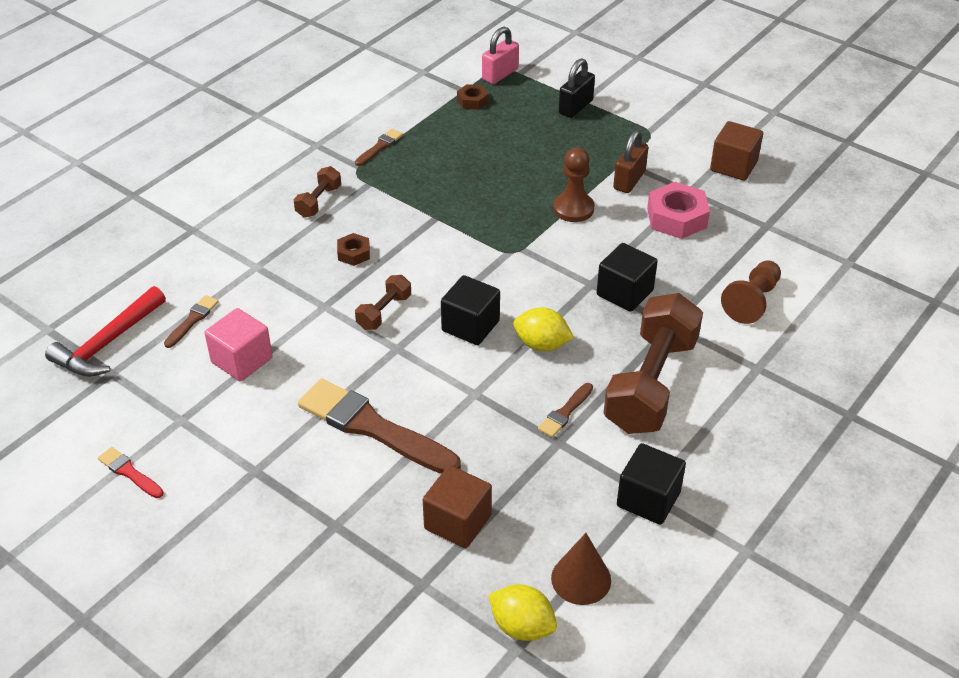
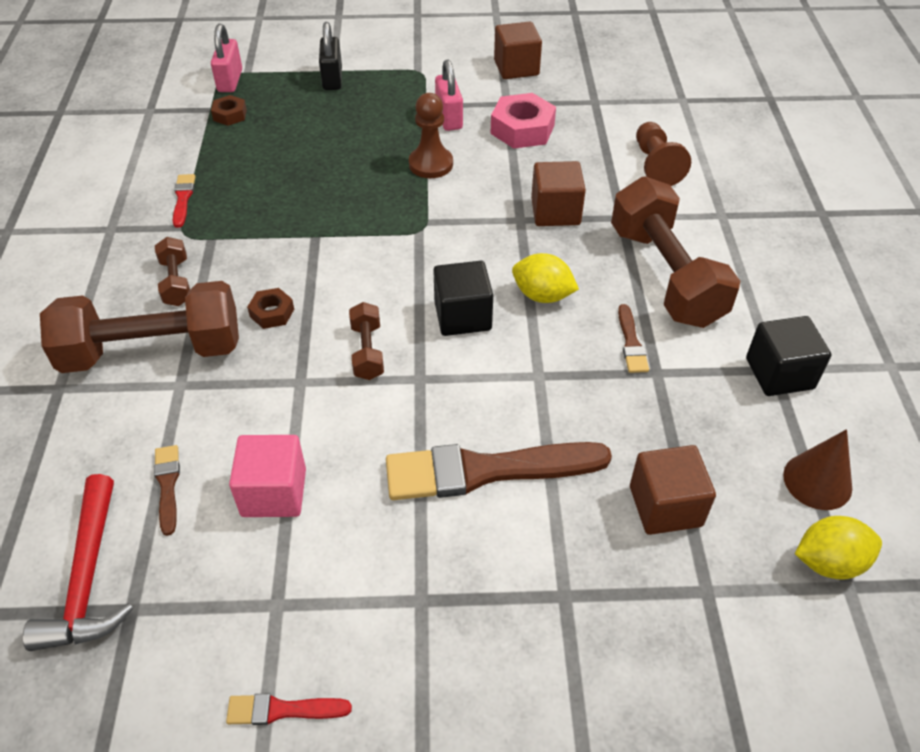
camera: 40 degrees left, 5 degrees up
(262, 237) = (153, 351): none -> brown dumbbell
(380, 147) = (183, 198): brown brush -> red brush
(541, 344) = (542, 295): yellow lemon -> yellow lemon turned 45 degrees clockwise
(624, 293) = (555, 212): black cube -> brown cube
(629, 180) = (449, 118): brown padlock -> pink padlock

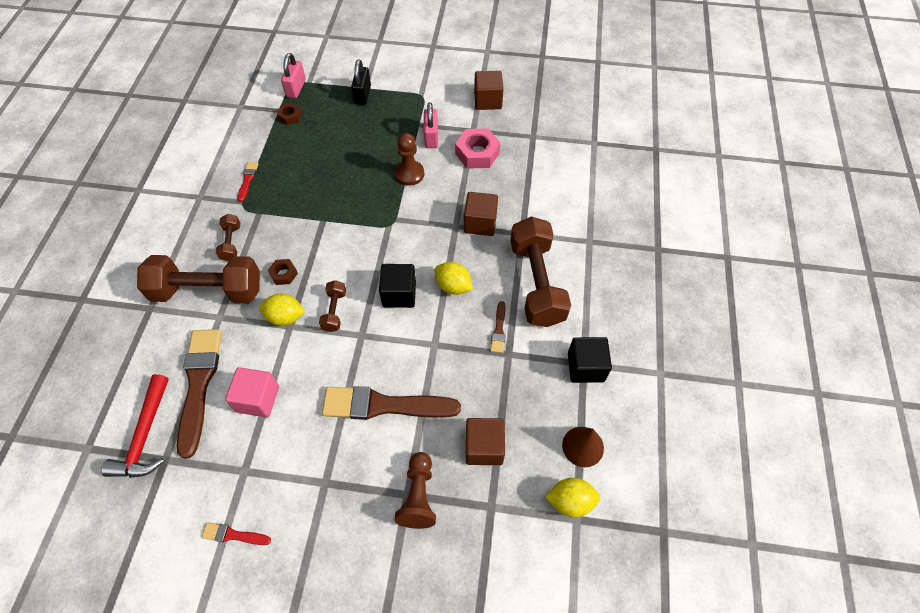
camera: 10 degrees right, 10 degrees up
(167, 485) = (199, 384): brown brush -> brown brush, size x2.21
(290, 370) = (285, 317): none -> yellow lemon
(655, 165) = (557, 195): brown pawn -> brown pawn (418, 496)

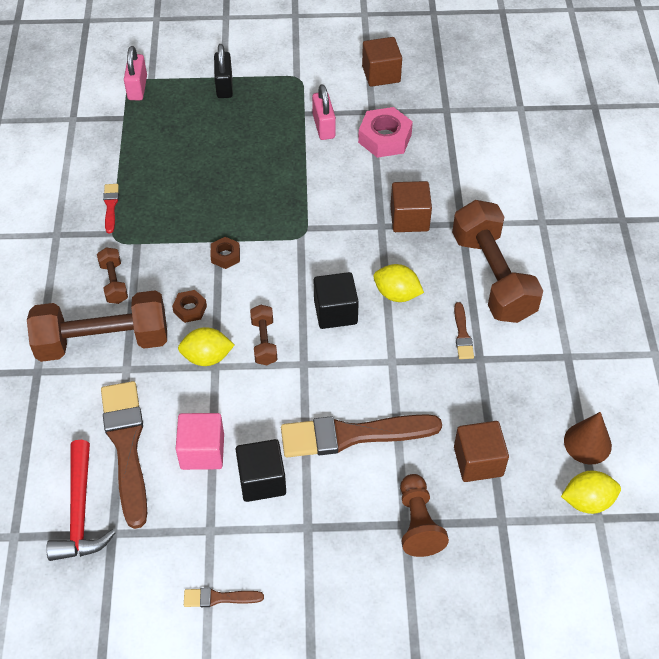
camera: 10 degrees left, 5 degrees down
(233, 535) = (219, 598): red brush -> brown brush
(290, 117) = (140, 124): brown nut -> brown nut (225, 256)
(409, 174) = (309, 173): brown pawn -> none
(585, 367) = (571, 360): black cube -> black cube (262, 480)

